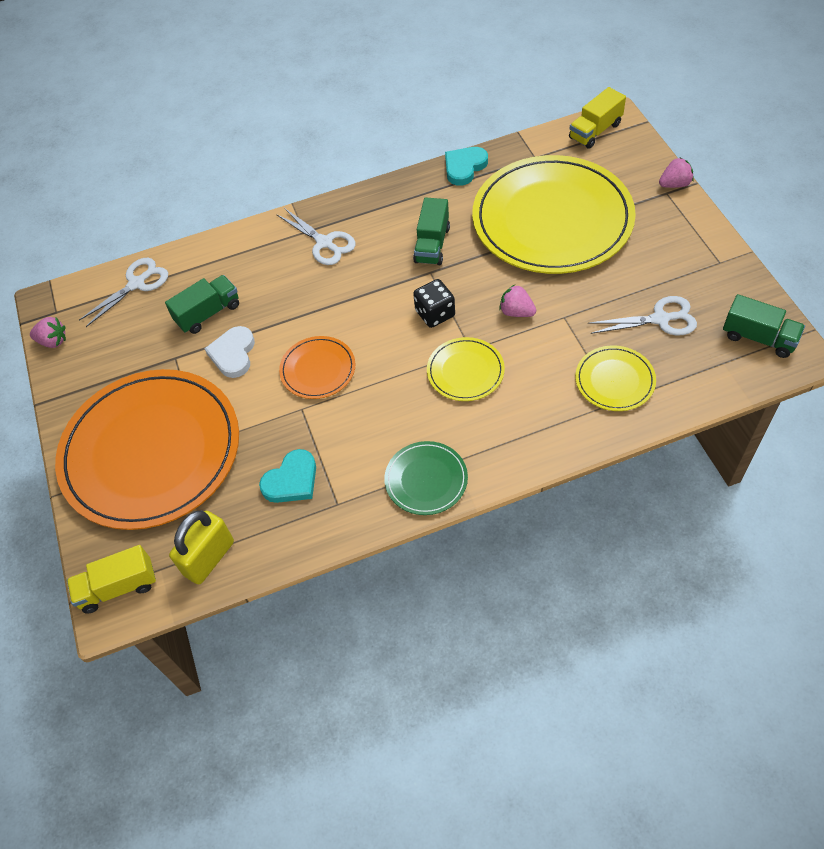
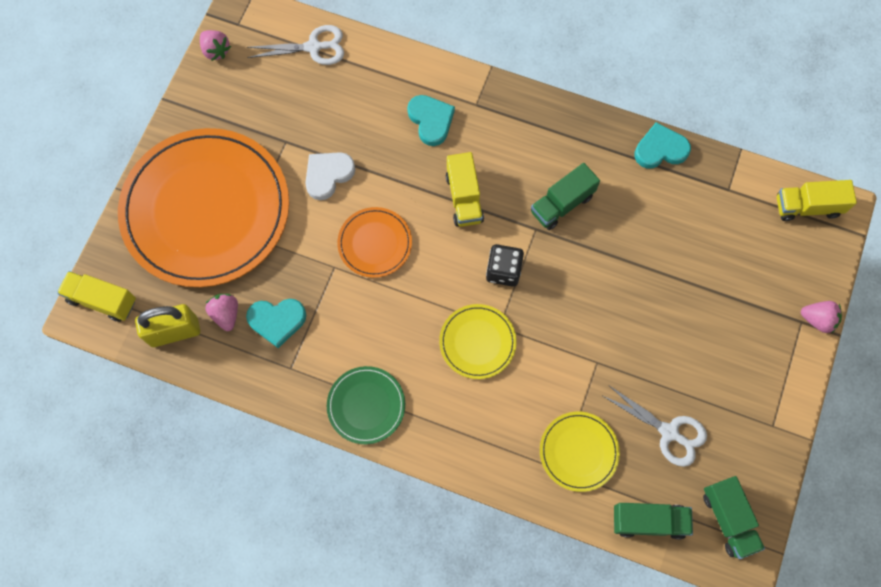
camera: 35 degrees right, 15 degrees up
(208, 313) = (341, 121): green truck -> green truck (648, 521)
(280, 264) = (431, 120): none -> turquoise heart
(324, 243) = (481, 129): white scissors -> none
(356, 292) = (464, 198): none -> yellow truck
(516, 312) = (565, 325): pink strawberry -> pink strawberry (226, 314)
(552, 219) = (680, 264): yellow plate -> none

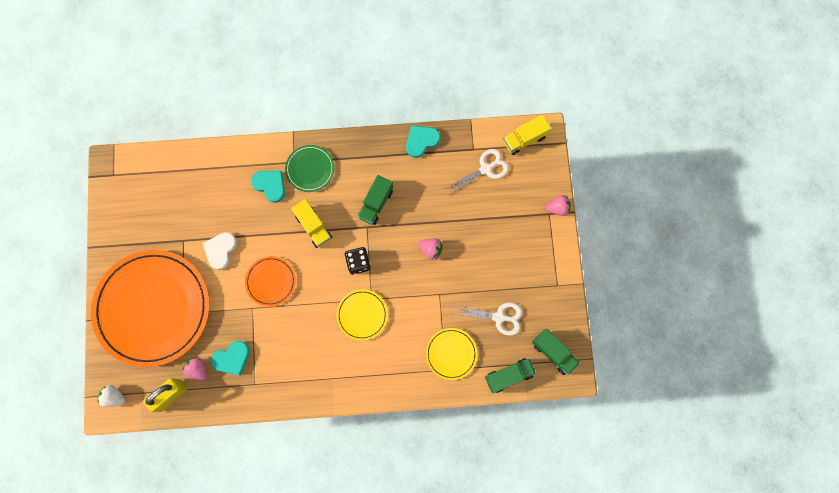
camera: 25 degrees left, 5 degrees up
(102, 300) = (114, 397): yellow truck -> white strawberry
(216, 51) = (107, 199): pink strawberry -> pink strawberry (431, 250)
(313, 47) = (171, 169): white scissors -> white scissors (485, 169)
(366, 405) = (312, 385): green plate -> green plate (310, 169)

